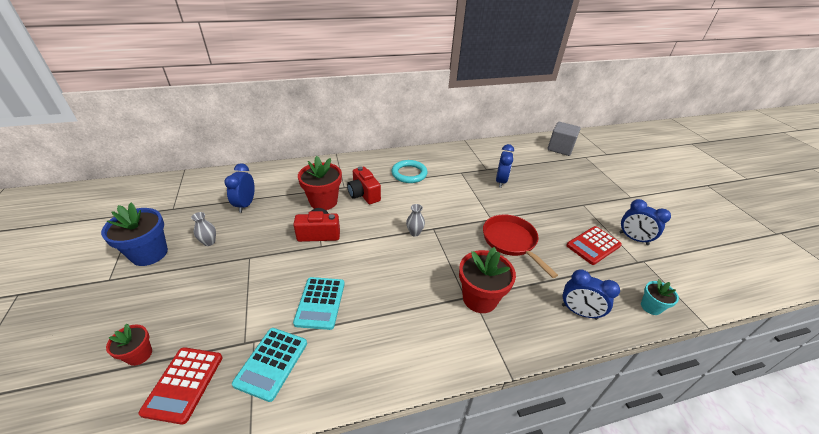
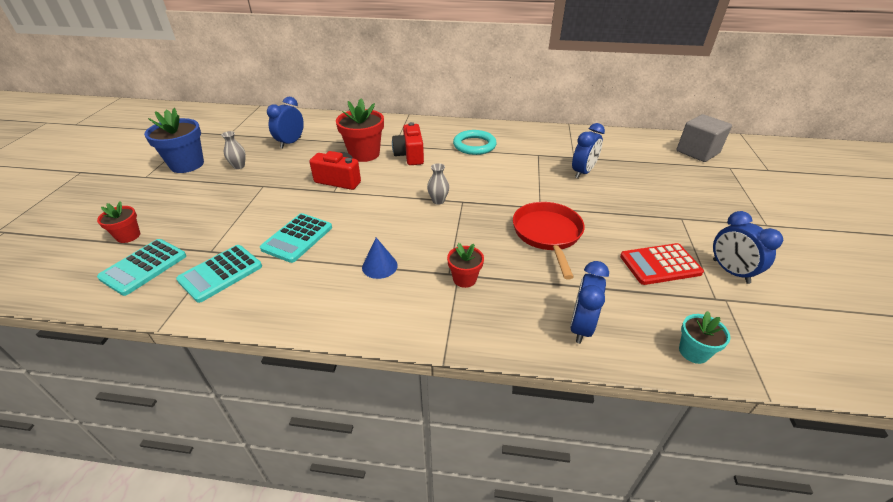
camera: 25 degrees right, 0 degrees up
(183, 384) = (144, 267): red calculator -> turquoise calculator
(409, 308) = (379, 266): none -> blue cone
(480, 298) = (464, 279): red flower pot -> red flower pot, size x0.55
(579, 312) = (581, 327): blue clock -> blue clock turned 60 degrees clockwise

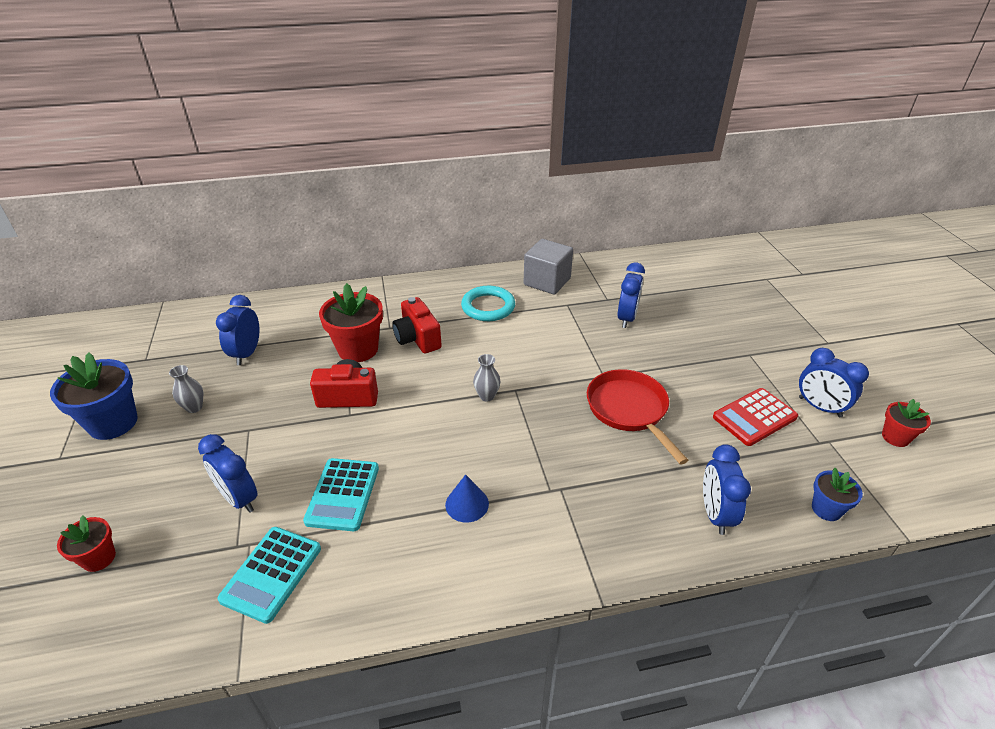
camera: 20 degrees left, 0 degrees up
(144, 267) = (155, 597): turquoise calculator -> none
(230, 224) = (239, 498): none -> blue clock
(464, 279) = (571, 492): red flower pot -> red flower pot (895, 437)
(693, 352) = (826, 509): turquoise flower pot -> blue flower pot
(697, 152) = (728, 265): grey cube -> grey cube (547, 281)

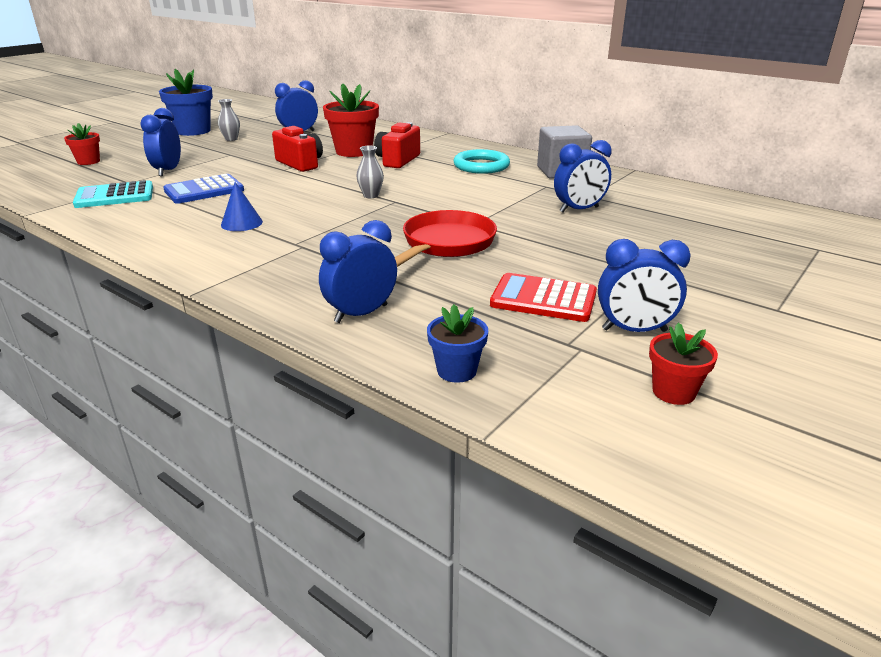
camera: 50 degrees right, 10 degrees down
(342, 494) = (204, 190): turquoise calculator -> blue calculator
(819, 407) = (634, 330): blue clock -> blue clock turned 90 degrees counterclockwise

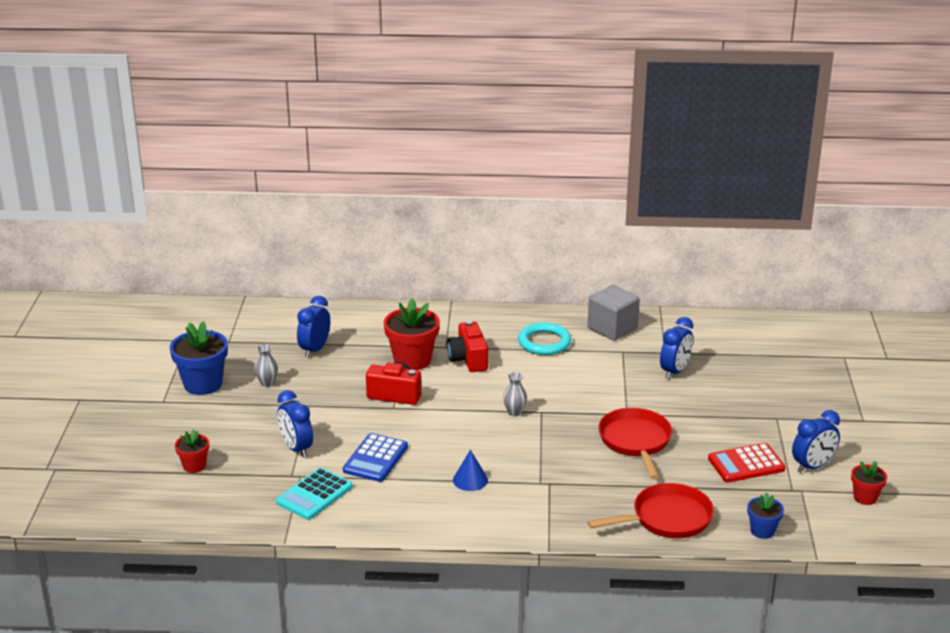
camera: 35 degrees left, 0 degrees up
(361, 314) = (667, 518): blue clock -> red pan

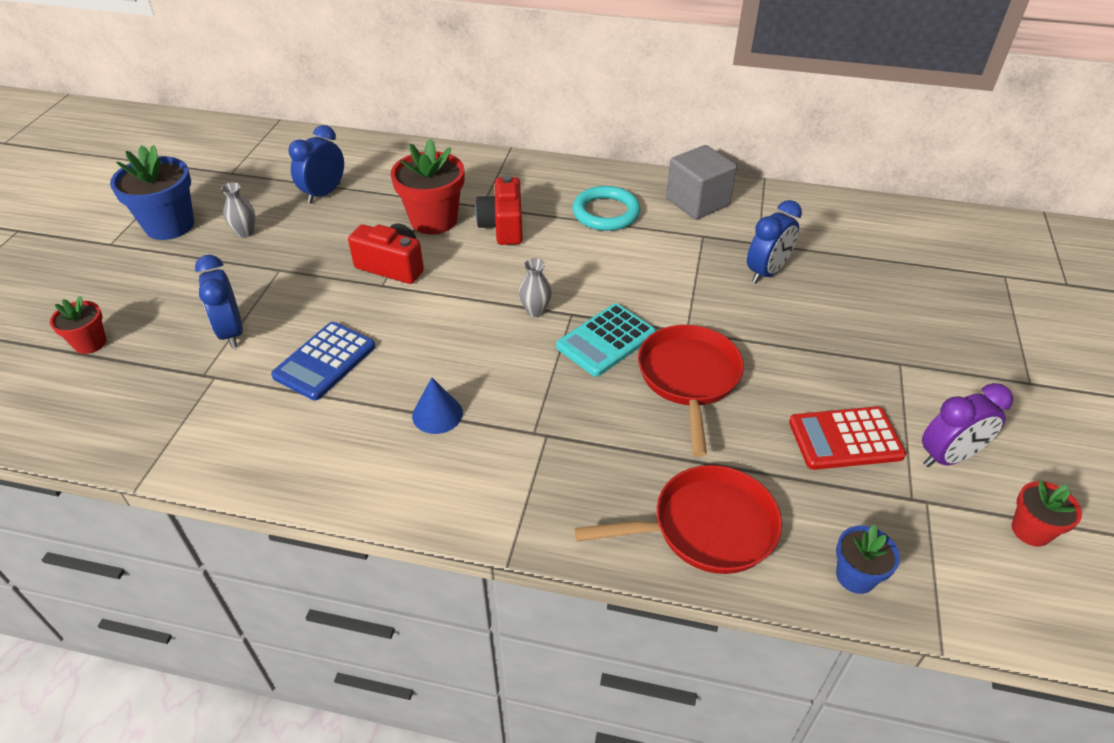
camera: 10 degrees right, 15 degrees up
(314, 495) = (216, 411): turquoise calculator -> turquoise calculator (606, 340)
(812, 466) = (948, 457): blue clock -> purple clock

